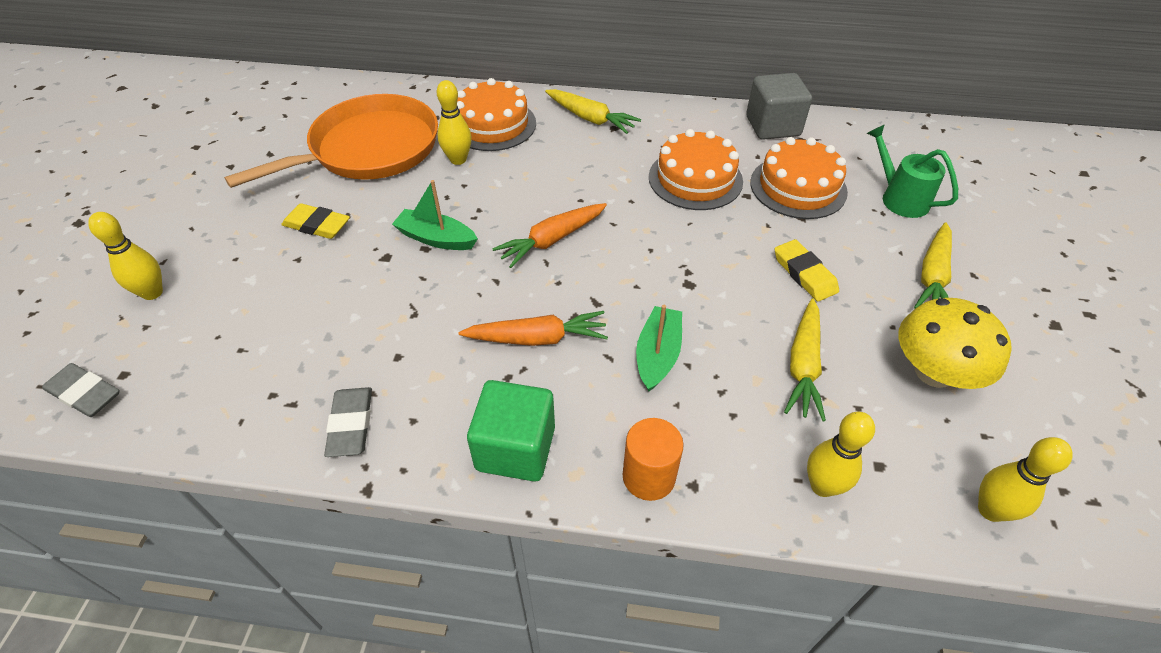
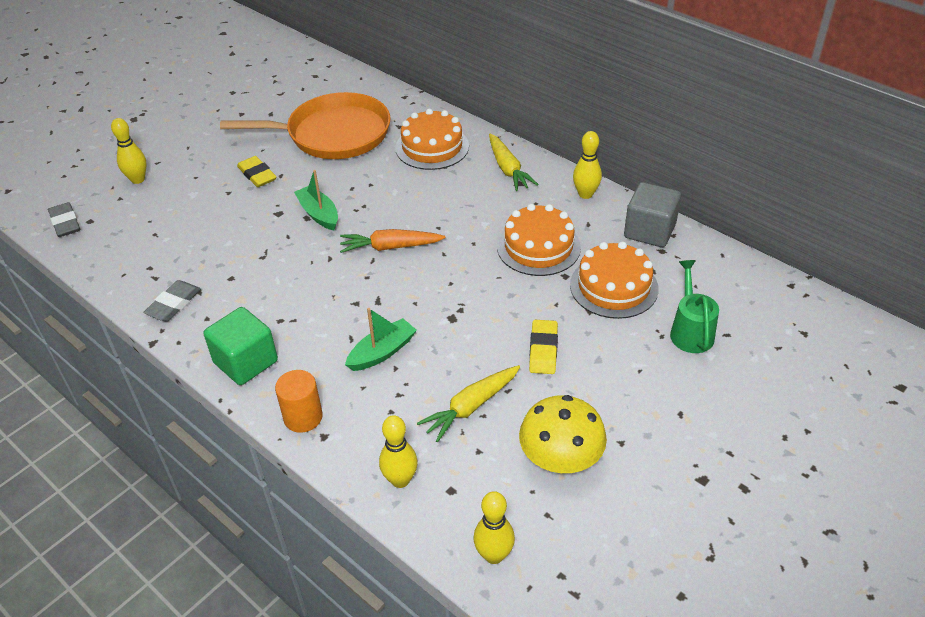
camera: 35 degrees right, 5 degrees down
(458, 160) = (383, 164): yellow bowling pin -> yellow bowling pin (585, 194)
(537, 338) = (319, 306): orange carrot -> none
(932, 277) = (643, 399): yellow carrot -> none

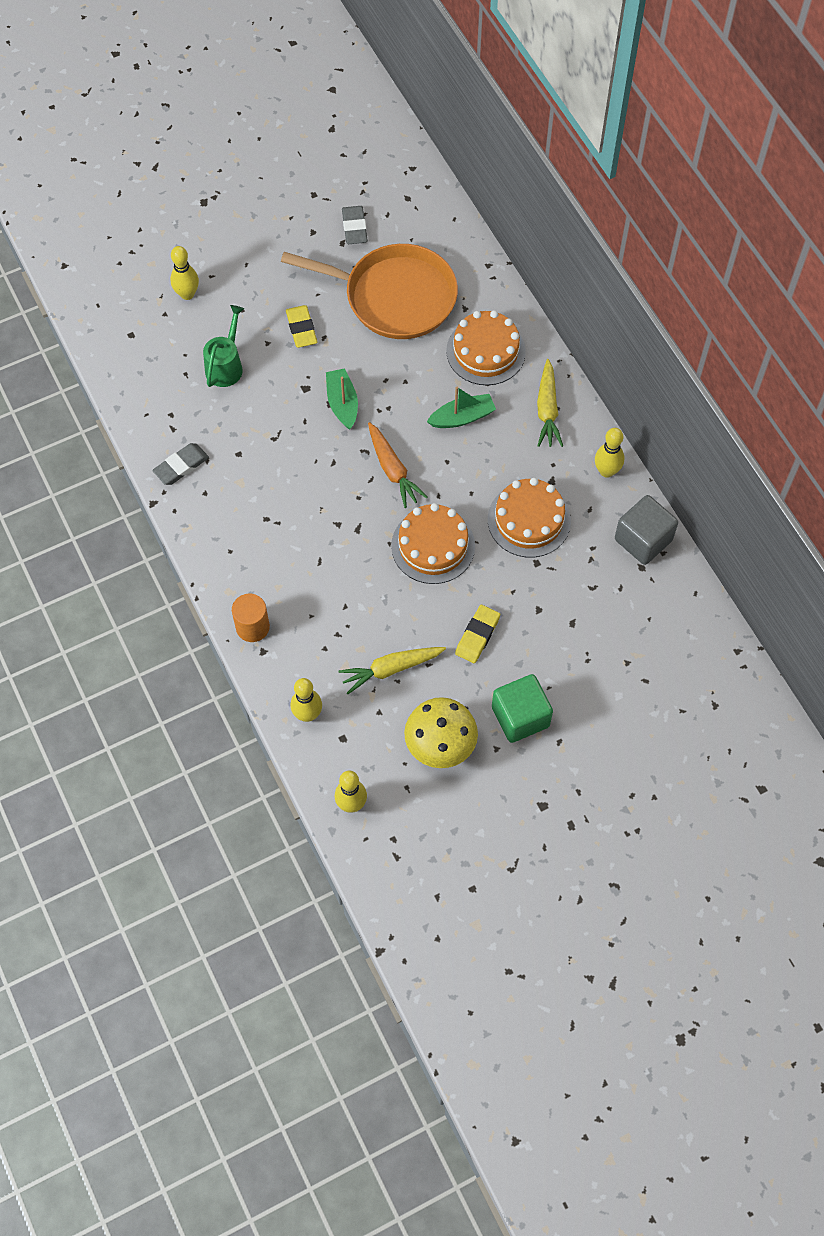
camera: 20 degrees right, 20 degrees up
(65, 223) = (108, 329): grey eraser -> grey eraser (354, 227)
(246, 362) = (224, 553): green cube -> green cube (520, 717)
(382, 352) = (340, 586): green boat -> green boat (462, 417)
(390, 247) = (393, 470): orange carrot -> orange carrot turned 135 degrees counterclockwise
(613, 286) = (574, 592): orange cake -> orange cake (433, 546)
(690, 331) = (615, 665): green watering can -> green watering can (226, 365)

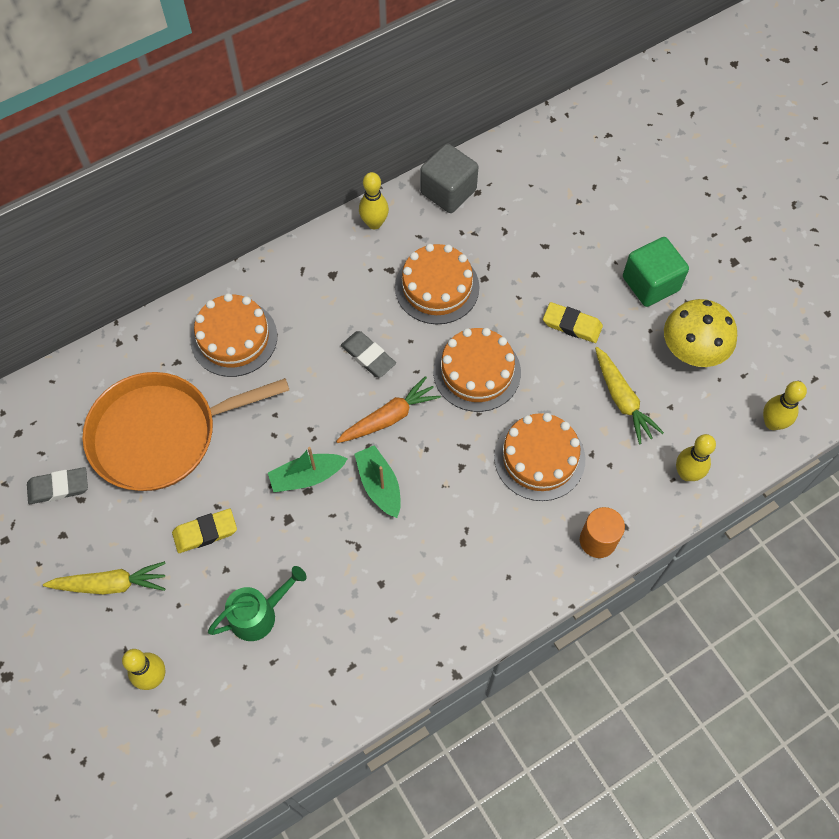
camera: 95 degrees left, 0 degrees up
(181, 466) = (403, 648): grey eraser -> grey eraser (368, 356)
(226, 365) = (259, 614): green watering can -> green watering can turned 135 degrees clockwise
(338, 589) = (539, 458): none -> orange cake
(395, 297) = (160, 434): orange pan -> orange pan turned 120 degrees counterclockwise
(462, 417) = (319, 355): green boat -> green boat (379, 485)
(547, 410) = (305, 277): yellow carrot -> yellow carrot (111, 584)

